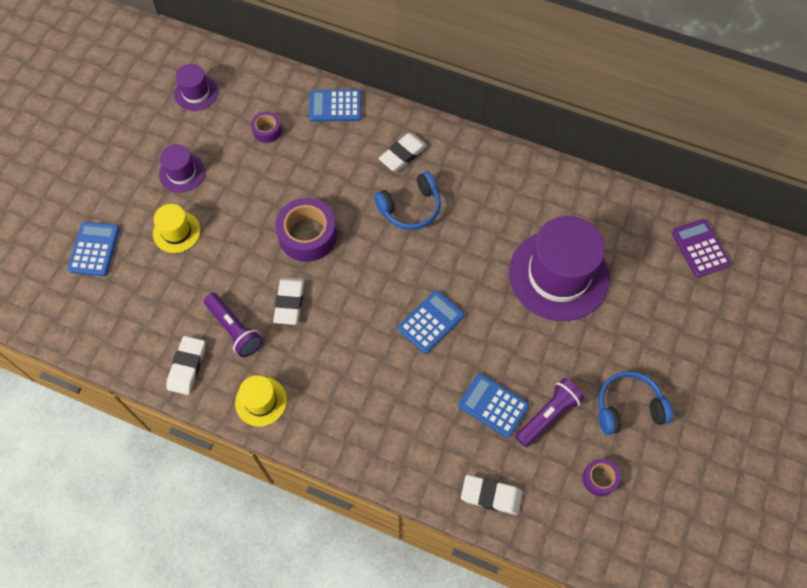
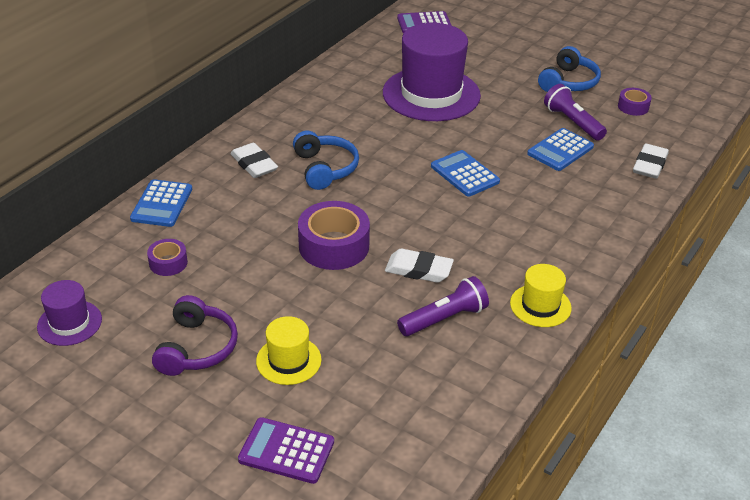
camera: 80 degrees left, 25 degrees down
(94, 249) = (286, 451): blue calculator -> purple calculator
(182, 173) = (197, 348): purple hat -> purple headphones
(187, 367) = (487, 365): white eraser -> none
(628, 407) = (568, 82): blue headphones -> blue headphones turned 150 degrees counterclockwise

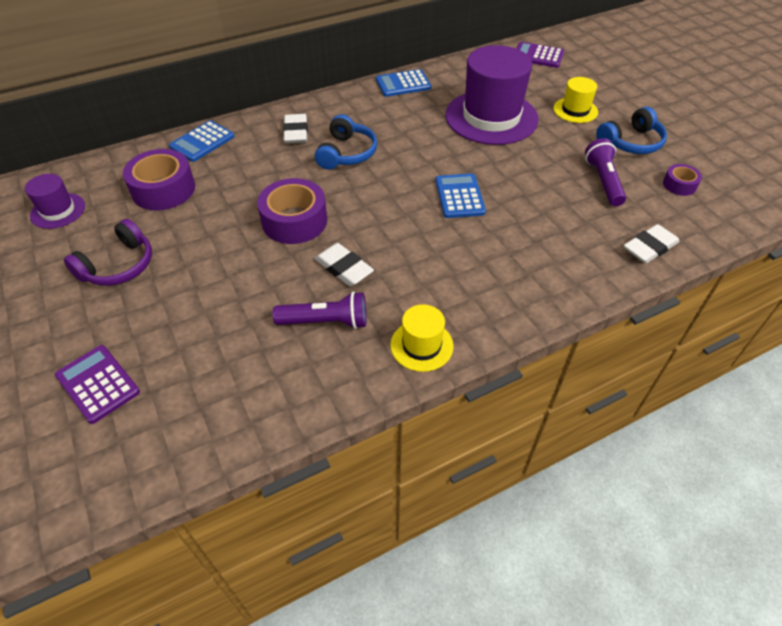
camera: 30 degrees right, 10 degrees up
(168, 263) = (163, 189): purple tape -> purple tape, size x1.91
(288, 360) = (172, 305): yellow hat -> yellow hat (575, 110)
(560, 150) = (568, 203): blue calculator -> blue calculator (403, 84)

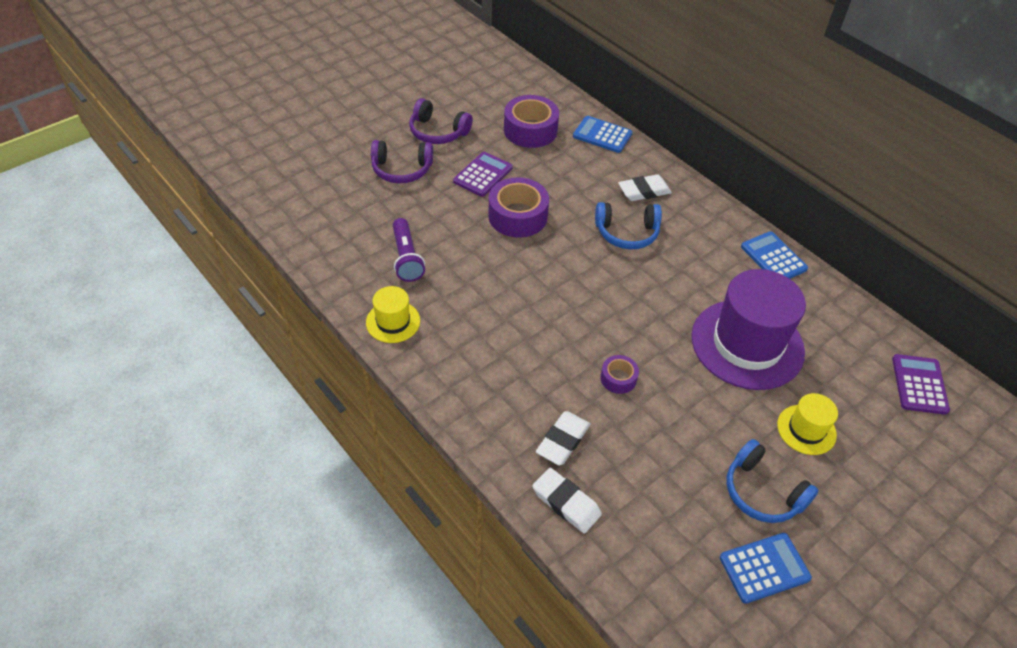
camera: 75 degrees right, 0 degrees up
(58, 211) = (486, 84): purple hat -> none
(97, 384) = (330, 155): purple calculator -> purple calculator (483, 175)
(169, 309) = (401, 169): none -> purple headphones
(344, 268) = (469, 258): white eraser -> white eraser (562, 441)
(459, 196) = (593, 328): blue calculator -> blue calculator (764, 568)
(603, 181) = (669, 459): purple flashlight -> none
(679, 185) = (694, 543): purple tape -> purple tape (618, 378)

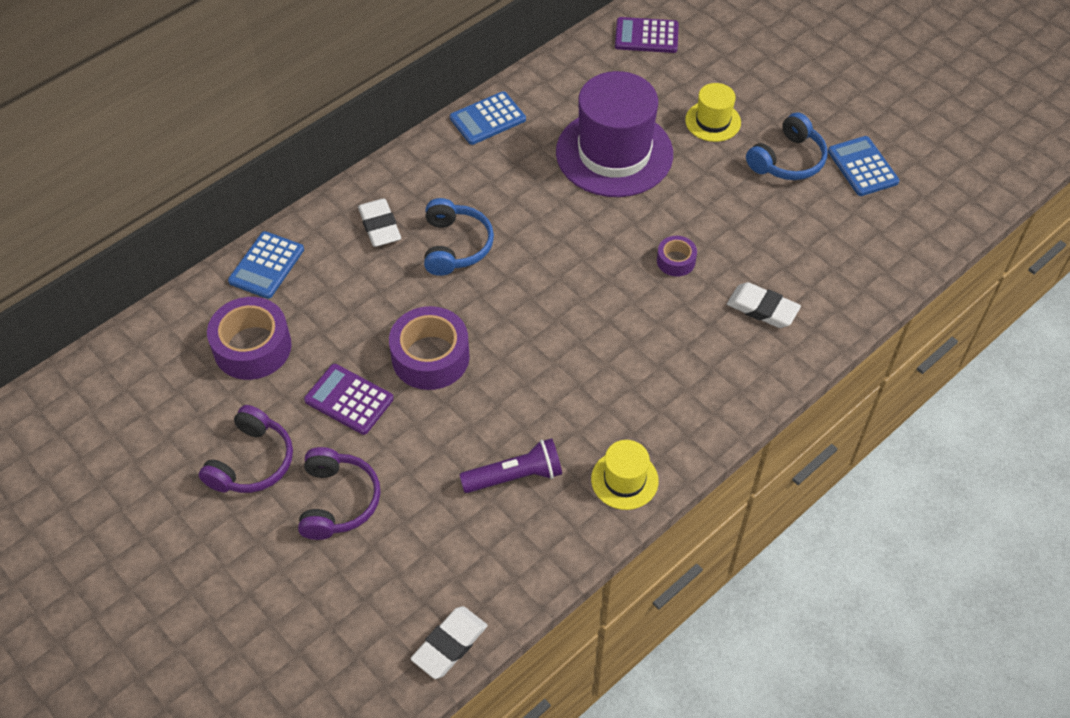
camera: 90 degrees left, 5 degrees up
(566, 503) = (832, 306): white eraser -> white eraser (449, 644)

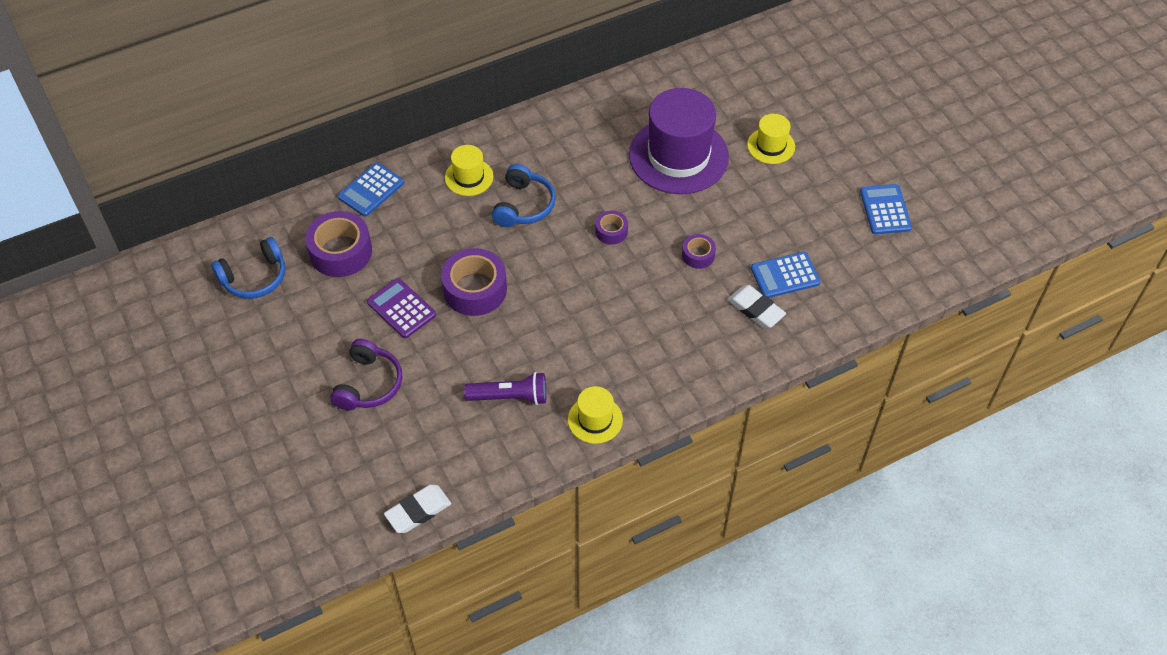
camera: 15 degrees right, 0 degrees up
(252, 462) = (313, 340): purple headphones -> none
(379, 226) = (469, 177): white eraser -> yellow hat
(487, 119) = (584, 107): blue calculator -> blue calculator (785, 276)
(567, 254) = (611, 231): none -> purple tape
(646, 36) = (740, 62): purple calculator -> none
(787, 160) = (822, 191): blue headphones -> blue headphones (254, 277)

